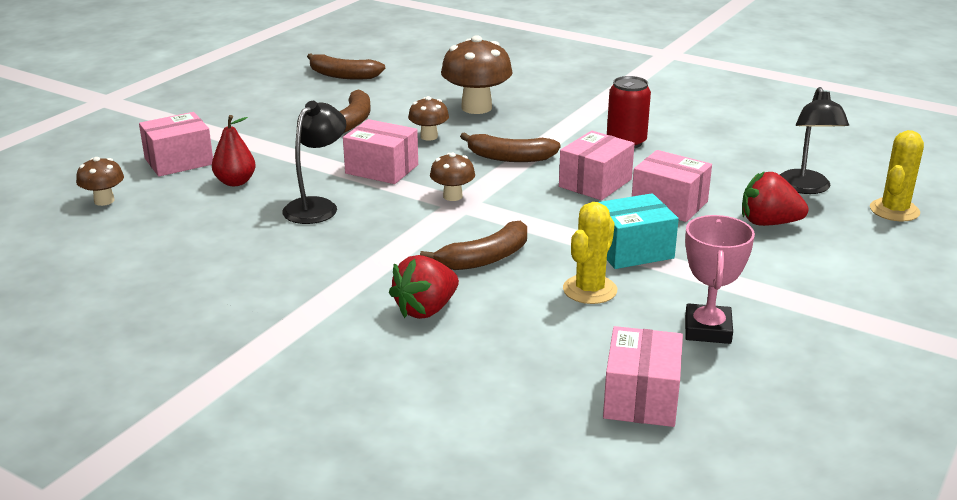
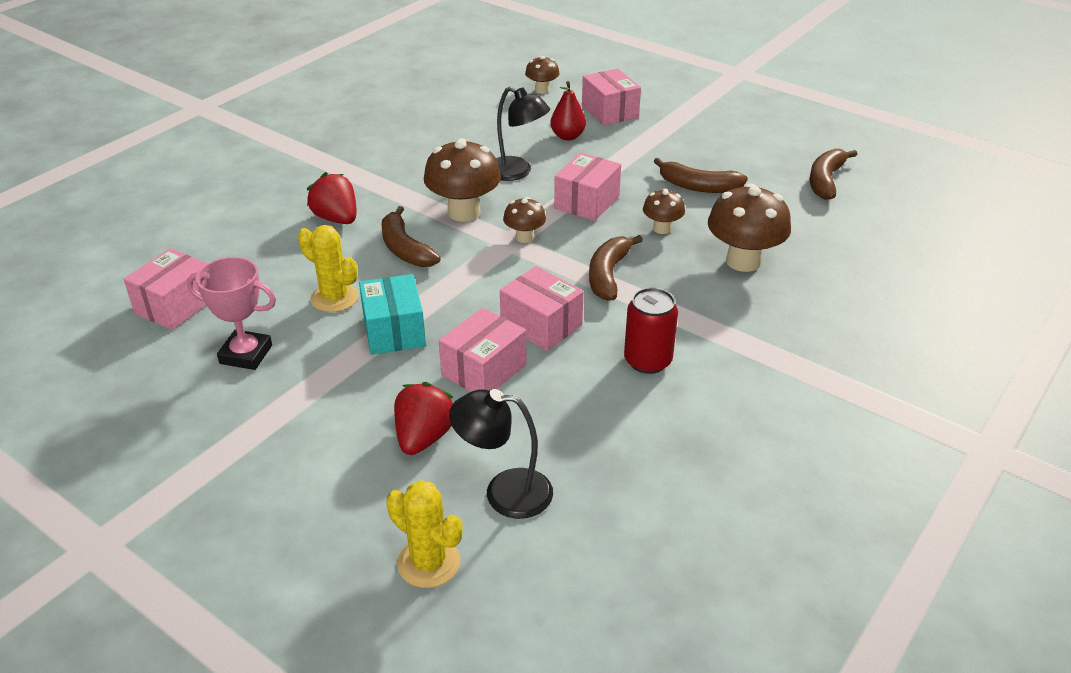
camera: 95 degrees right, 10 degrees up
(405, 231) = (464, 212): none -> brown mushroom
(641, 398) = (176, 305): pink box -> pink box turned 75 degrees counterclockwise

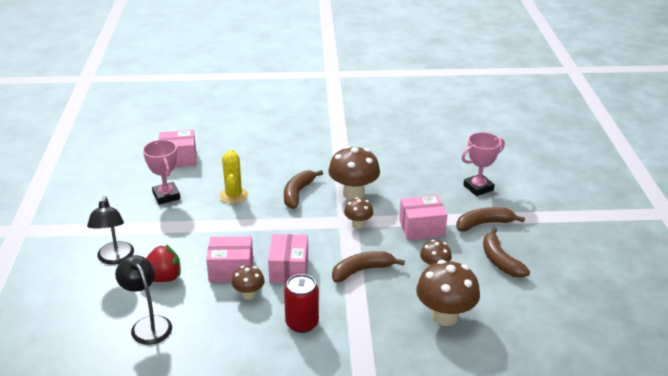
camera: 50 degrees right, 5 degrees down
(336, 218) = (295, 161): red strawberry -> none
(394, 331) = (229, 226): turquoise box -> none
(428, 563) = (81, 326): yellow cactus -> none
(517, 172) = (415, 190): black lamp -> black lamp (115, 258)
(542, 90) = (513, 154): brown mushroom -> brown mushroom (249, 294)
(567, 136) = (478, 188): red pear -> pink trophy
(610, 111) = (530, 188): pink box -> none
(825, 180) = (591, 312): brown banana -> brown banana (484, 224)

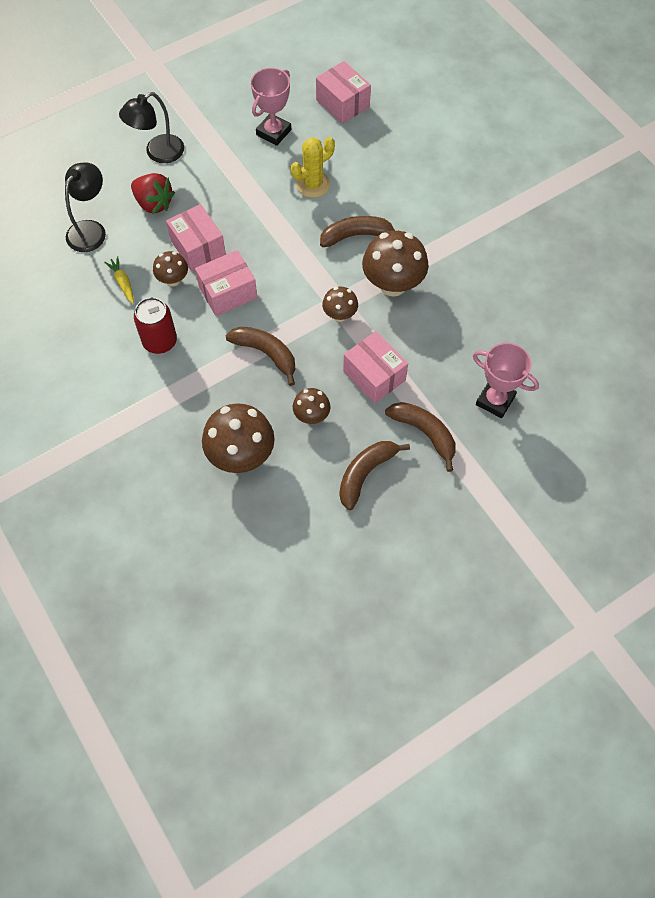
camera: 60 degrees right, 30 degrees up
(223, 324) = (122, 282): none -> yellow carrot

